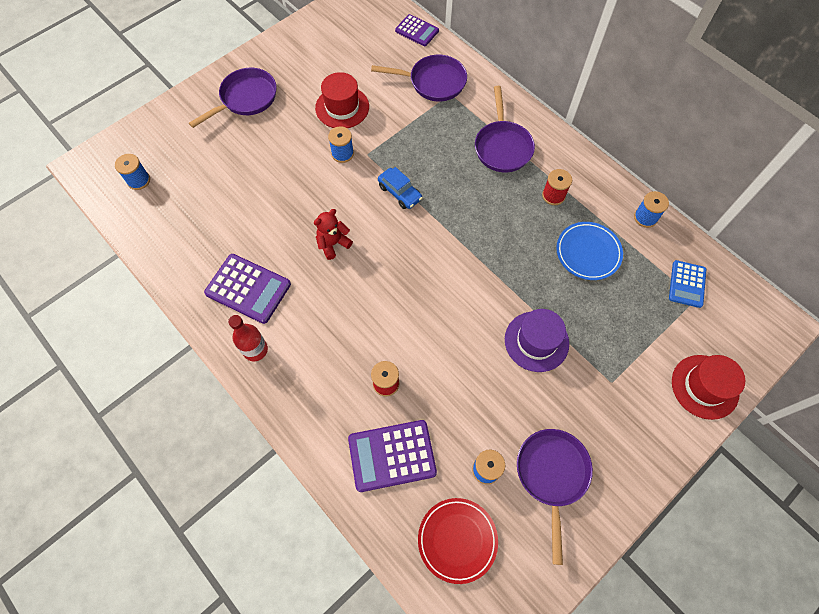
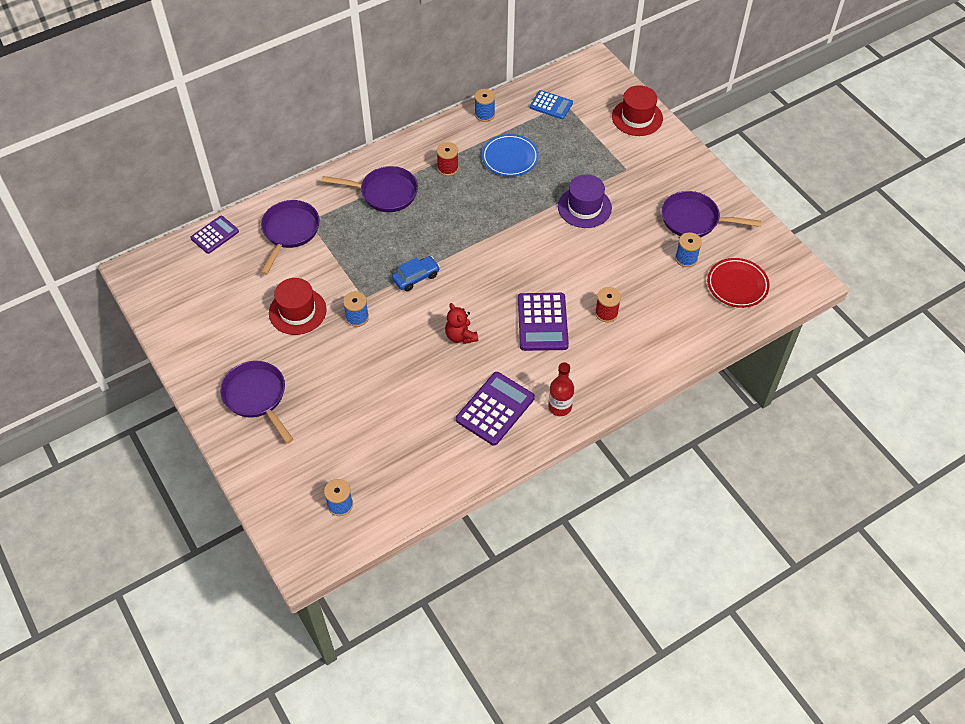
camera: 80 degrees left, 10 degrees down
(392, 455) = (668, 317): purple calculator -> purple calculator (542, 322)

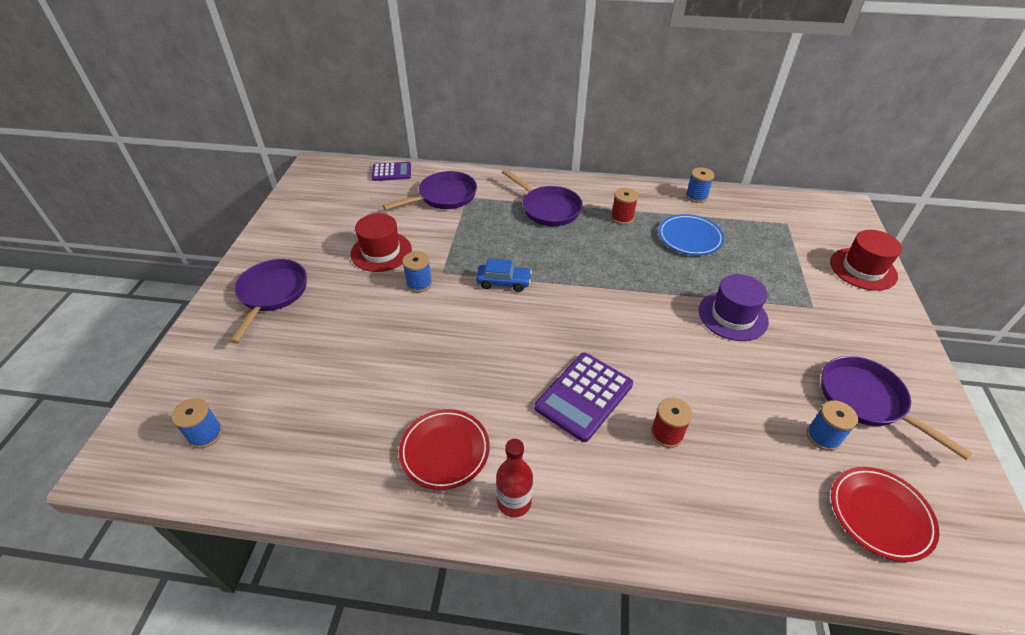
camera: 40 degrees right, 10 degrees down
(460, 336) = (488, 355): red teddy bear -> none
(495, 409) = (445, 451): purple calculator -> red plate
(551, 105) = (770, 218): blue calculator -> none

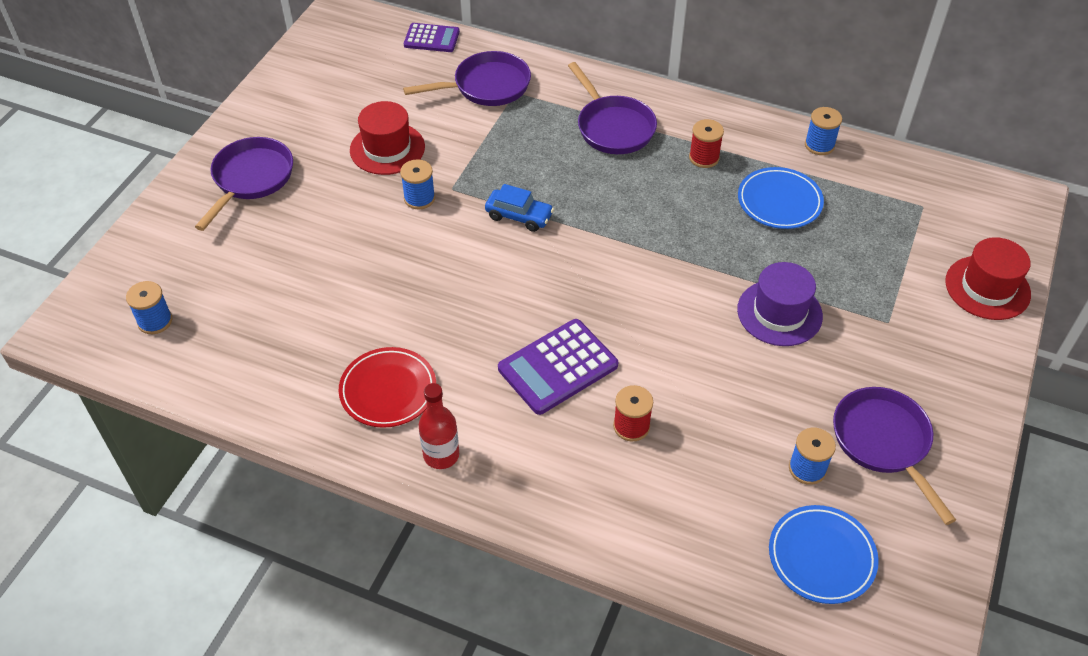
camera: 15 degrees right, 5 degrees up
(880, 515) = (821, 557): red plate -> blue plate

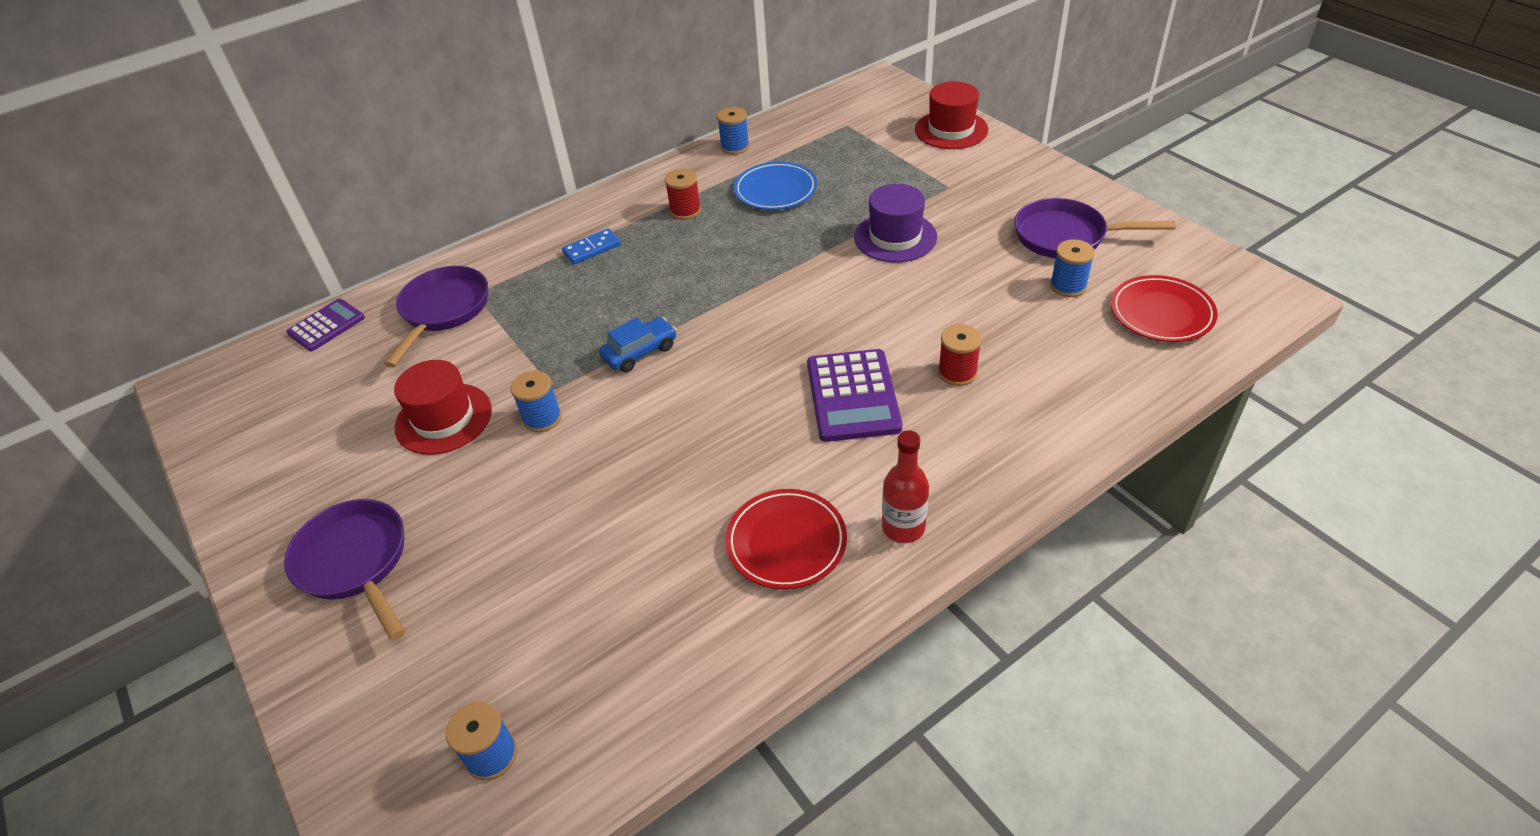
camera: 55 degrees left, 5 degrees down
(613, 127) = (592, 249): purple pan -> blue domino
(821, 557) = (1161, 313): blue plate -> red plate

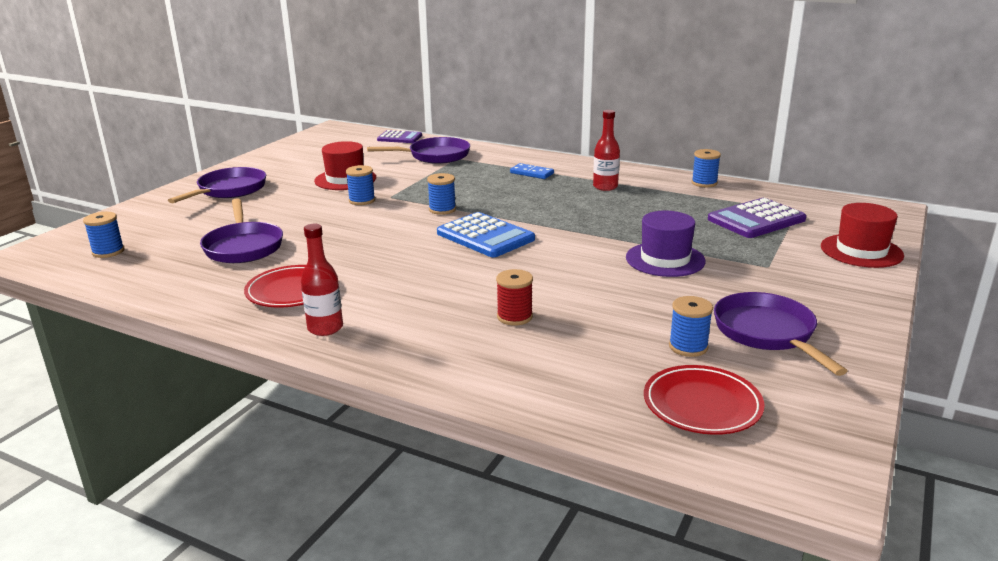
camera: 60 degrees right, 20 degrees down
(605, 573) = (243, 246): none -> purple pan
(640, 352) = (442, 209): blue car -> blue spool
(685, 211) = (605, 187): red spool -> red bottle
(749, 339) = (485, 236): none -> blue calculator
(775, 190) = (668, 207): blue plate -> none
(852, 396) = (453, 283): purple calculator -> purple calculator (756, 219)

